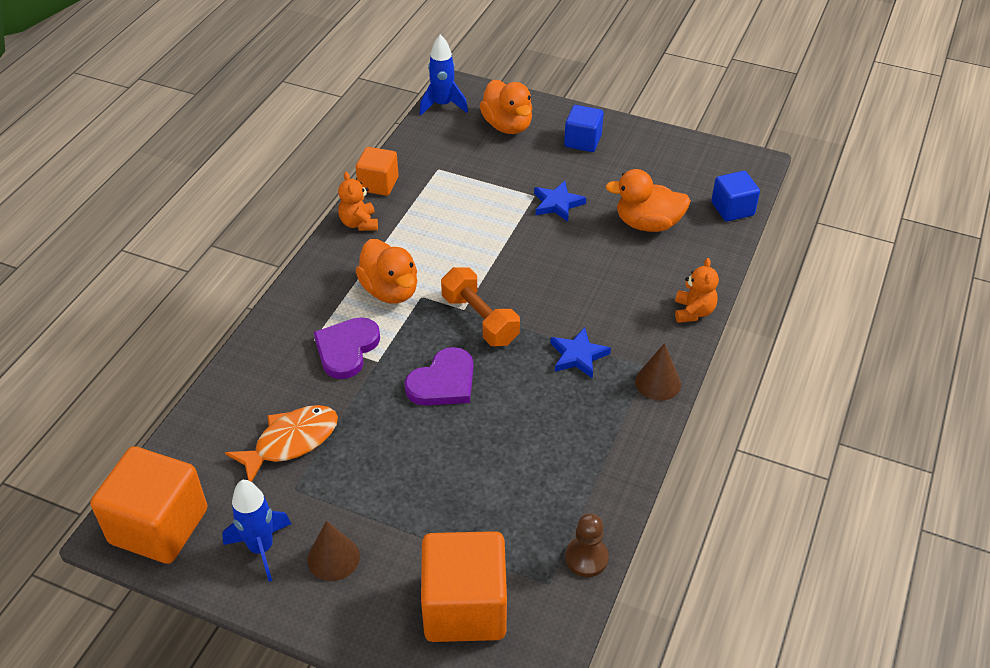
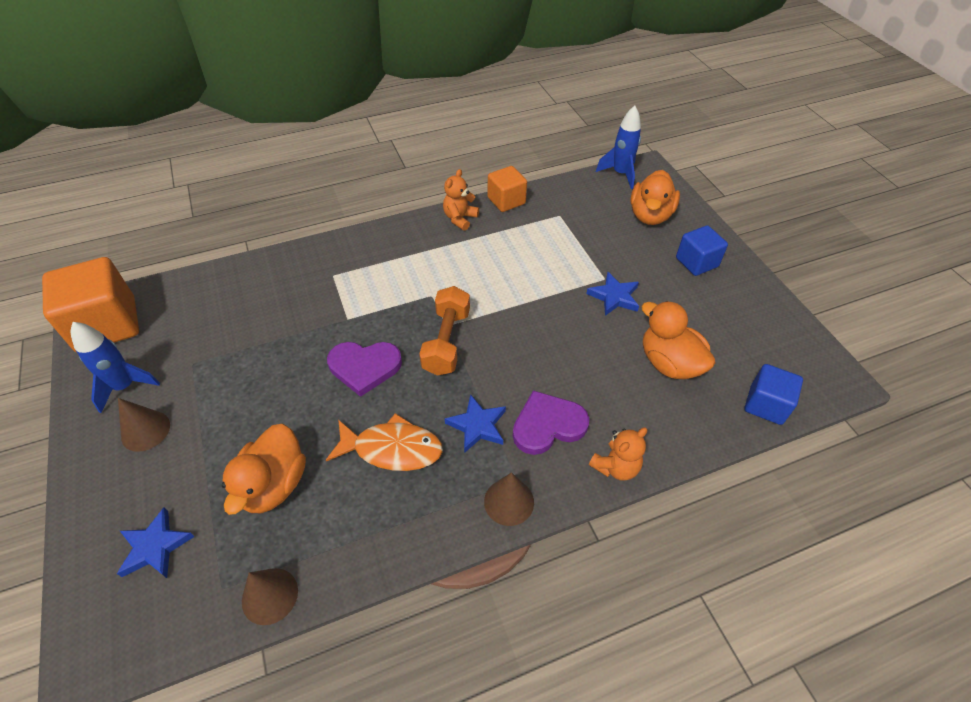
camera: 45 degrees right, 5 degrees up
(291, 442) = (232, 331): orange fish -> orange fish (392, 449)
(346, 349) = (341, 296): purple heart -> purple heart (548, 425)
(390, 291) = (418, 277): orange duck -> orange duck (274, 484)
(465, 607) = (155, 546): orange cube -> blue star
(586, 558) = (270, 596): brown pawn -> brown cone

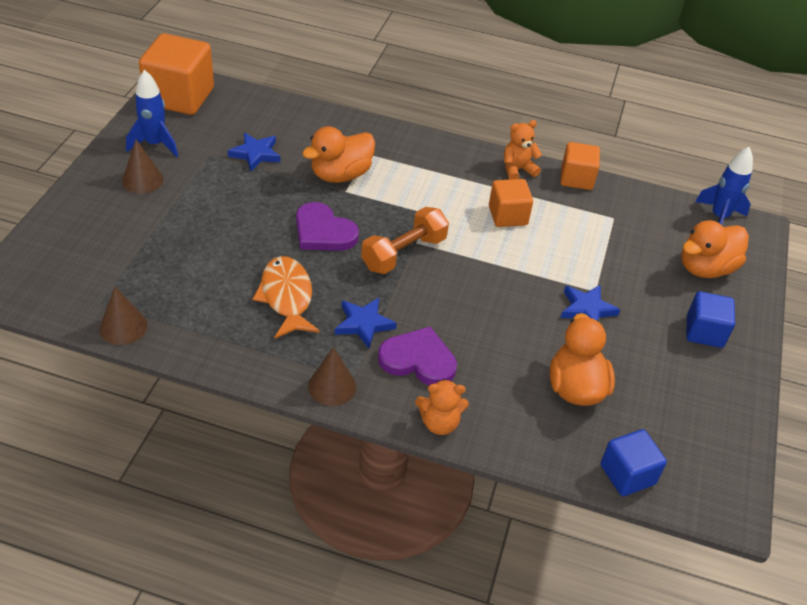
camera: 35 degrees right, 5 degrees down
(155, 546) = (86, 252): blue star -> blue star (255, 154)
(274, 484) = (188, 265): orange duck -> orange duck (341, 175)
(392, 449) = (286, 297): orange fish -> orange fish turned 150 degrees counterclockwise
(490, 259) = (507, 215): none -> orange cube

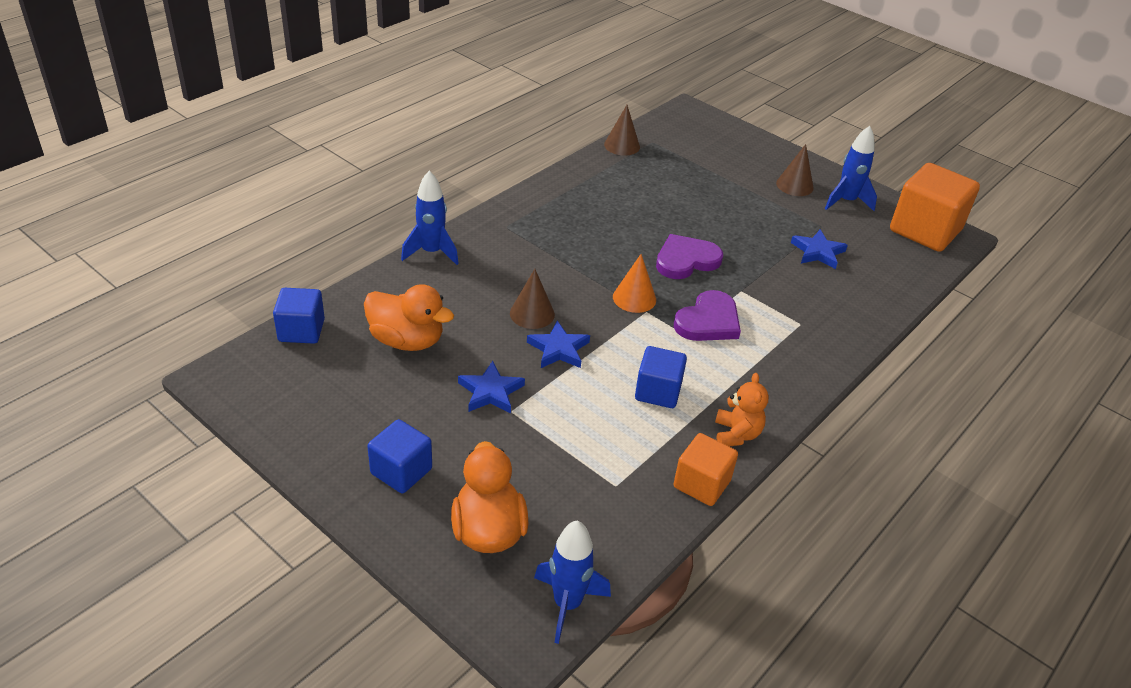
camera: 115 degrees right, 5 degrees down
(286, 297) = (612, 219): orange fish -> none
(332, 386) = (504, 214): brown cone -> brown cone (532, 313)
(341, 175) = (769, 295): orange duck -> none
(364, 324) = (559, 248): blue star -> blue star (558, 349)
(404, 253) = (634, 298): orange dumbbell -> orange cone
(418, 360) = (501, 263): purple heart -> purple heart (708, 321)
(439, 423) = (431, 252): orange teddy bear -> blue rocket
(507, 215) = (658, 392): orange cube -> blue cube

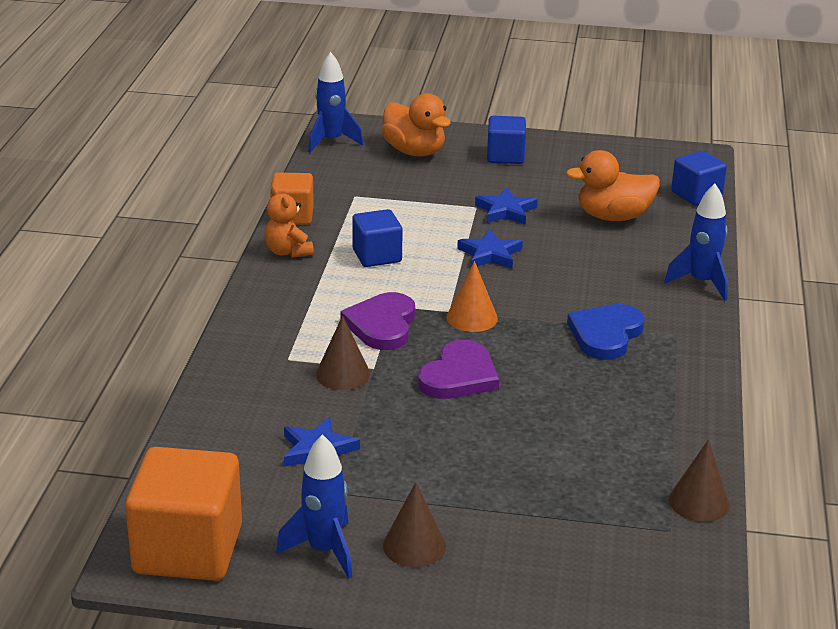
camera: 150 degrees right, 10 degrees down
(532, 313) = (545, 270): brown cone -> brown cone (343, 374)
(553, 246) = (605, 334): none -> blue heart

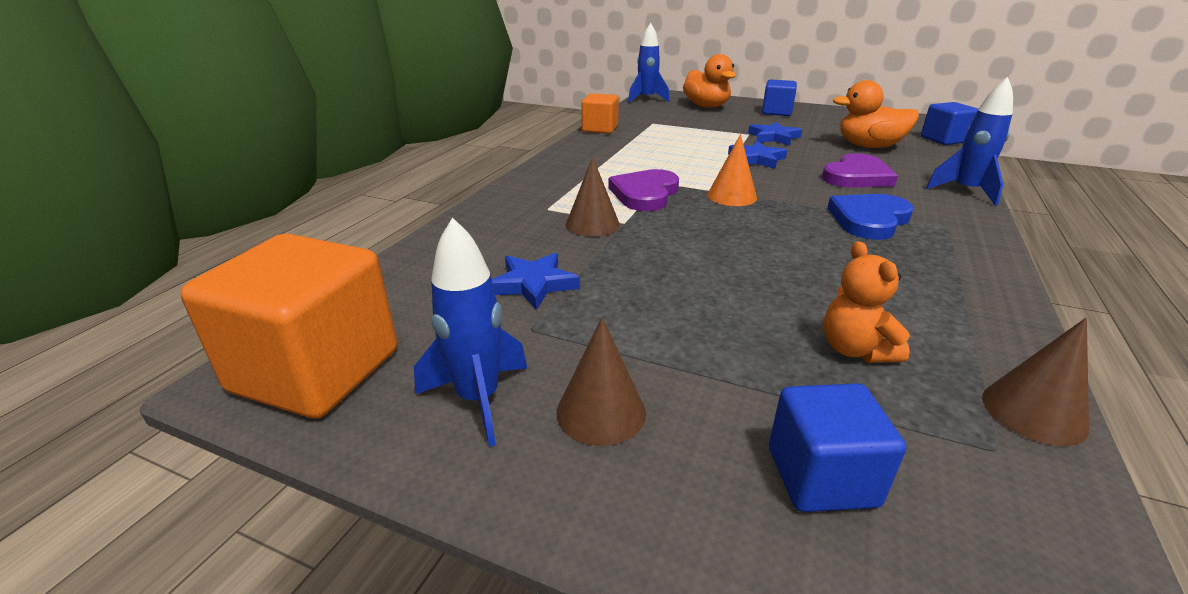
camera: 15 degrees right, 0 degrees up
(288, 252) = (585, 146): orange teddy bear -> orange teddy bear (855, 350)
(377, 256) = (657, 153): blue cube -> blue cube (821, 477)
(459, 376) = (709, 237): purple heart -> purple heart (857, 176)

